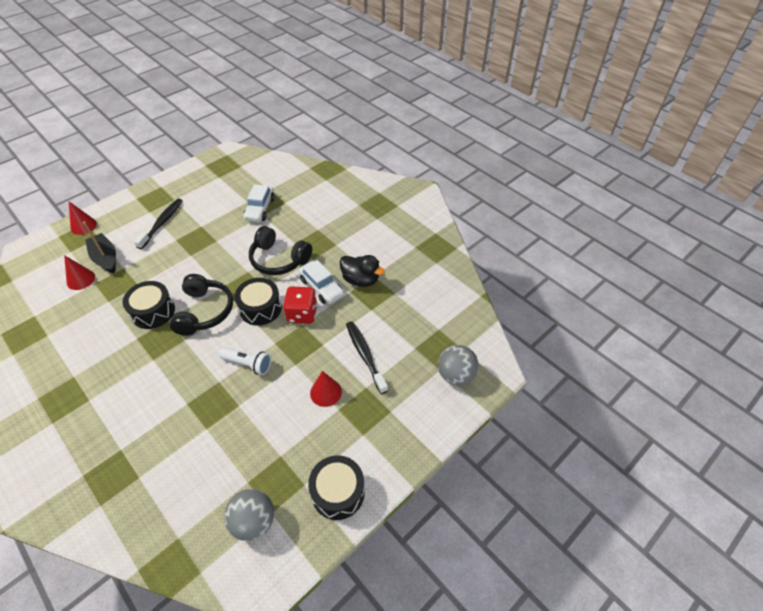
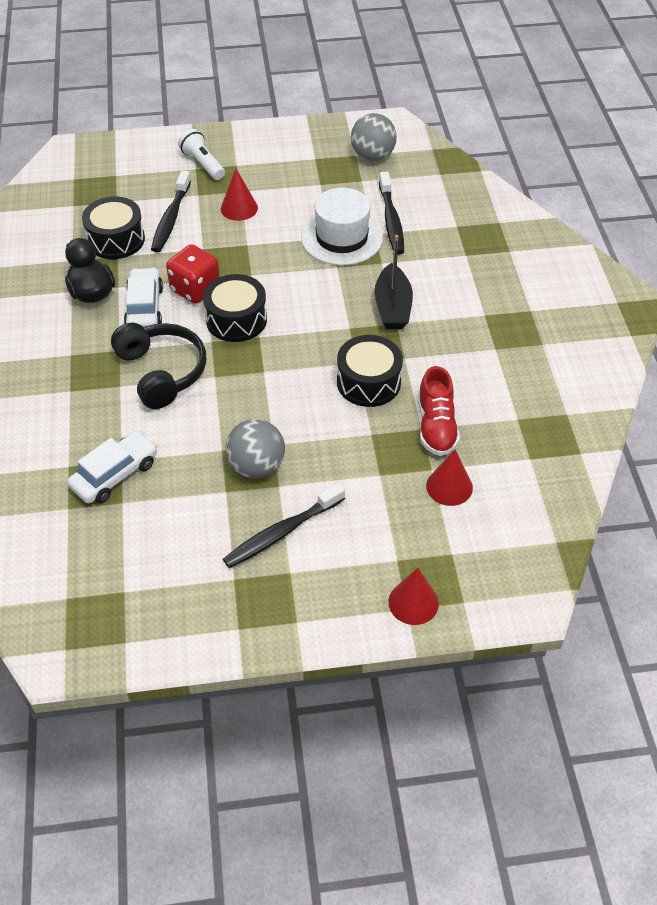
camera: 145 degrees left, 0 degrees up
(99, 306) = (436, 426): none -> red shoe
(106, 258) = (399, 507): black boat -> black boat (392, 307)
(198, 450) = (391, 220): none -> black toothbrush
(204, 311) = (305, 350): black headphones -> none
(229, 409) = (342, 237): none -> white hat
(248, 364) = (295, 268): white flashlight -> white flashlight (203, 164)
(338, 492) = (292, 142): black drum -> black drum (116, 239)
(455, 375) = (107, 164): grey ball -> grey ball (256, 466)

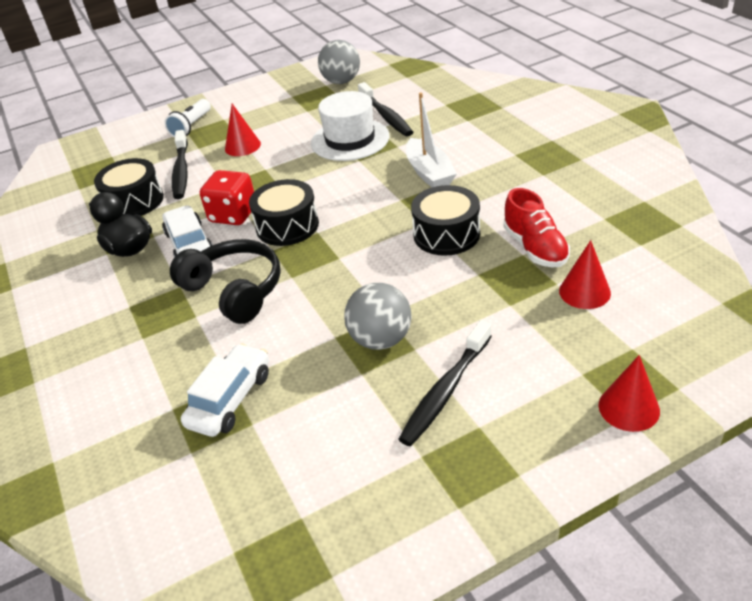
camera: 15 degrees left, 10 degrees down
(203, 164) = (191, 126): white flashlight -> white flashlight turned 105 degrees counterclockwise
(392, 307) = (429, 173): black boat -> white boat

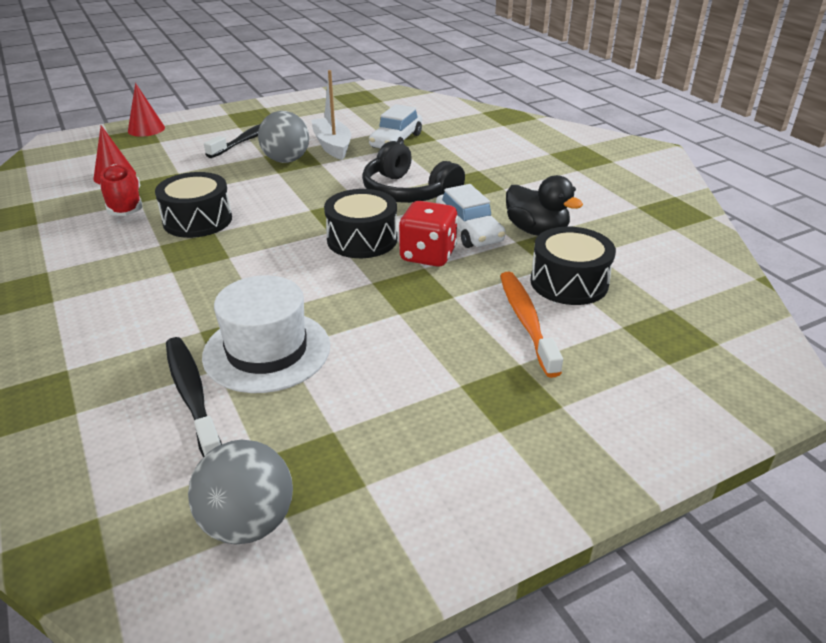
camera: 175 degrees right, 5 degrees down
(181, 171) = (526, 321): black toothbrush -> orange toothbrush
(191, 126) = (557, 417): white flashlight -> none
(242, 146) = (443, 357): red cone -> none
(429, 173) = (178, 285): white boat -> white boat (332, 146)

